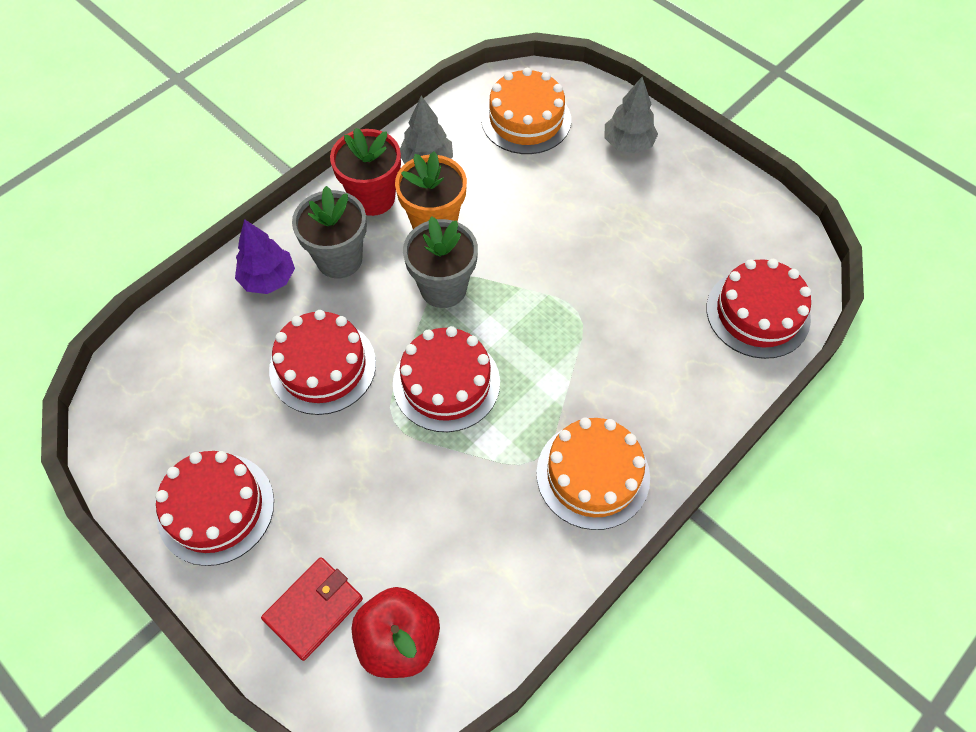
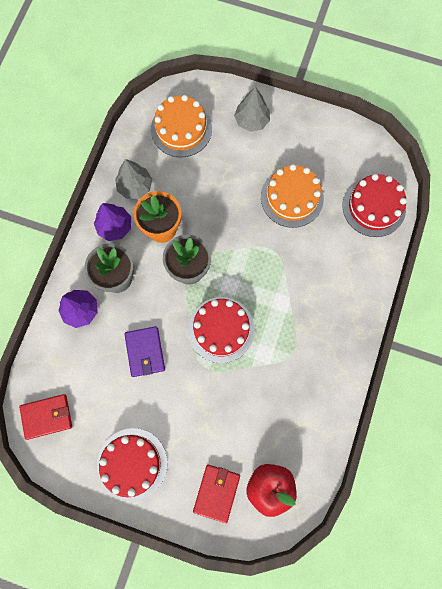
camera: 25 degrees left, 15 degrees up
(141, 391) = (47, 416): none -> red wallet
(322, 366) = (145, 352): red cake -> purple wallet
(373, 198) = (115, 227): red flower pot -> purple tree
(593, 474) = (327, 347): orange cake -> orange cake (292, 197)

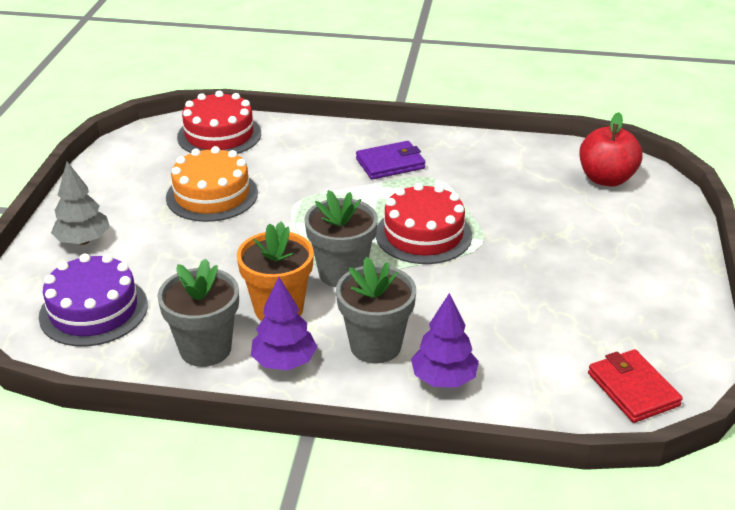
camera: 100 degrees left, 40 degrees down
(132, 464) = (648, 290): red cake -> none
(135, 186) = (205, 349): grey tree -> grey flower pot
(145, 352) = (484, 299): purple wallet -> purple wallet (390, 164)
(181, 129) = (93, 310): orange cake -> purple cake
(216, 492) = (638, 216): red wallet -> none

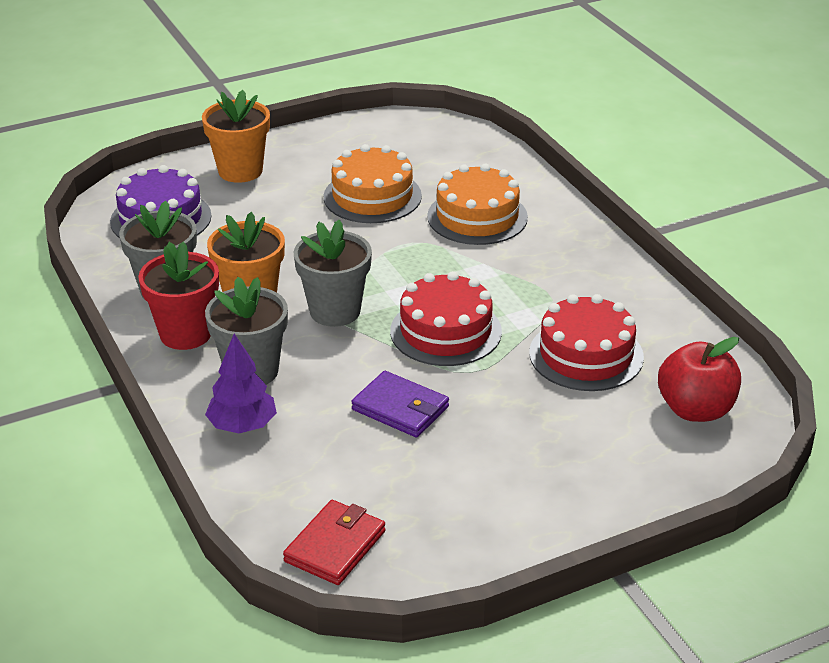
camera: 55 degrees right, 0 degrees up
(83, 241) = (240, 171): grey tree -> orange flower pot
(219, 135) = (470, 156): red cake -> red cake (586, 355)
(284, 362) = (185, 334): purple tree -> red flower pot
(299, 164) = (477, 217): none -> orange cake
(390, 164) = (544, 264): purple wallet -> purple wallet (400, 408)

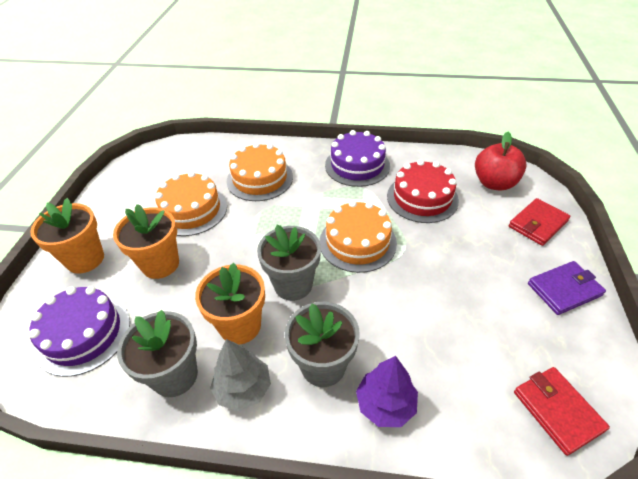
camera: 55 degrees left, 10 degrees up
(185, 334) = (243, 388): red flower pot -> grey tree
(278, 216) = (160, 264): none -> orange flower pot
(400, 408) = (421, 300): purple wallet -> purple wallet (564, 289)
(445, 331) = (357, 242): red cake -> orange cake
(593, 279) = (357, 165): none -> purple cake
(644, 471) = (537, 224): none -> red wallet

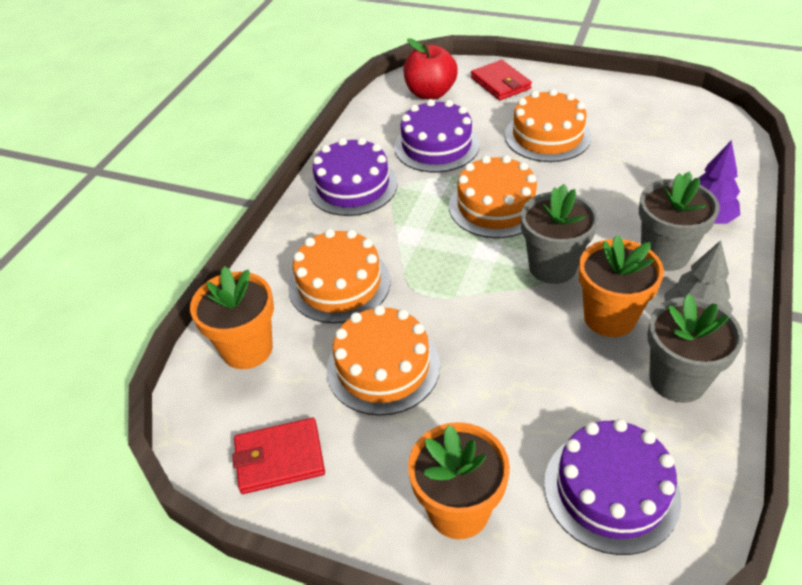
camera: 75 degrees left, 0 degrees up
(160, 264) = (491, 403): orange flower pot -> orange flower pot (247, 349)
(422, 198) = (436, 146): red cake -> purple cake
(469, 265) = (547, 136): none -> orange cake
(557, 411) = (706, 128): red wallet -> red wallet (279, 458)
(564, 289) = (585, 91): purple wallet -> none

